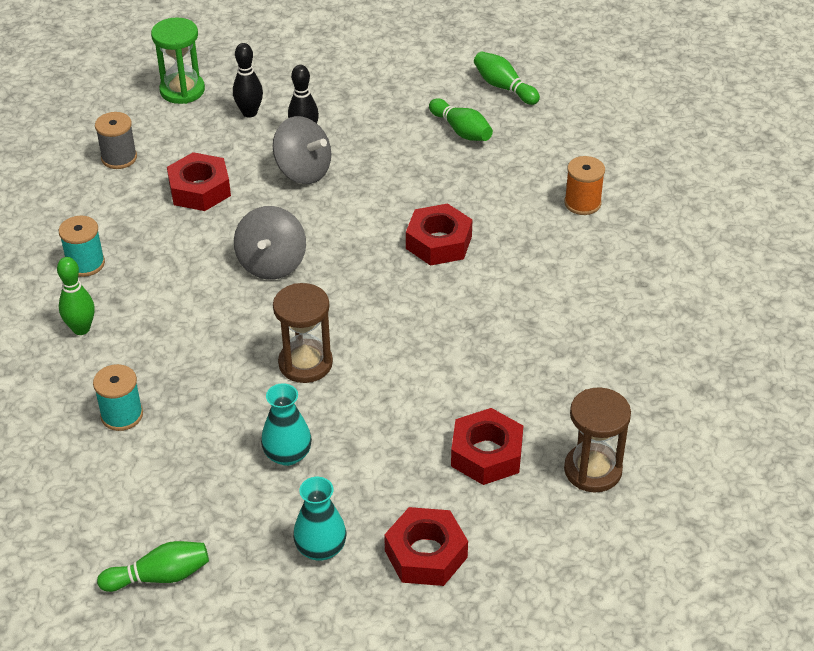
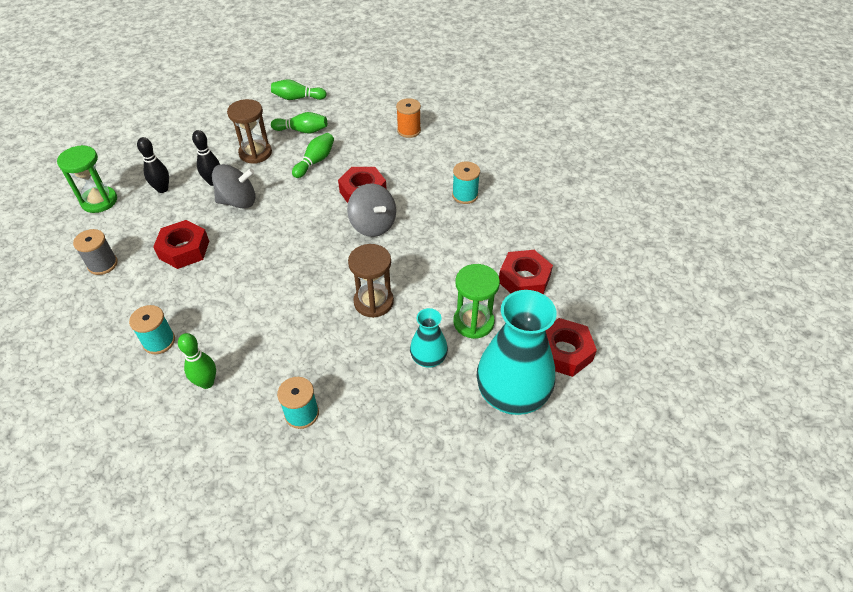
camera: 45 degrees left, 5 degrees up
(159, 576) = (449, 489): green bowling pin -> green bowling pin (315, 161)
(272, 264) = (284, 262): grey spinning top -> grey spinning top (373, 225)
(320, 548) = (512, 394): turquoise vase -> turquoise vase, size x1.95
(375, 455) = (473, 322): none -> green hourglass
(546, 320) = (465, 195): none -> turquoise spool
(592, 470) = (578, 250): brown hourglass -> brown hourglass (255, 153)

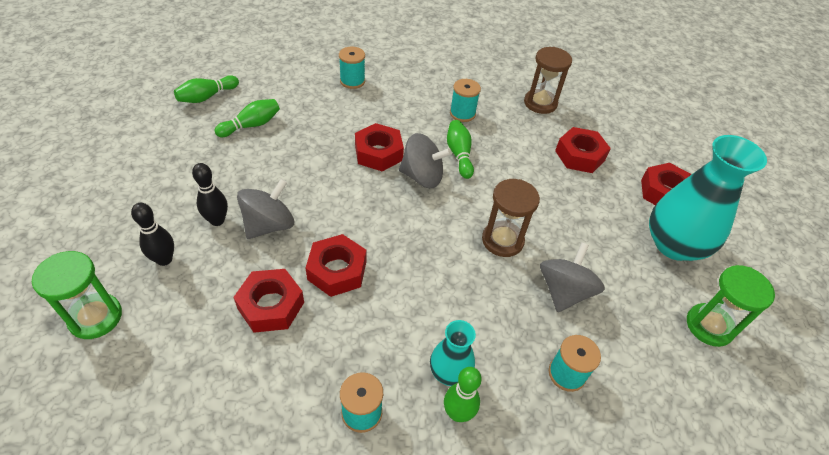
camera: 45 degrees left, 0 degrees up
(103, 264) = (192, 381): grey spool -> none
(243, 253) = (337, 270): none -> red nut
(255, 153) = (228, 169): brown hourglass -> brown hourglass (540, 103)
(315, 161) = (300, 148): green bowling pin -> green bowling pin (459, 155)
(372, 364) = (564, 291): none -> grey spinning top
(409, 130) = (352, 81): orange spool -> turquoise spool
(428, 358) = (595, 257): turquoise vase -> turquoise vase (450, 371)
(473, 322) = (588, 209): green hourglass -> green hourglass (709, 326)

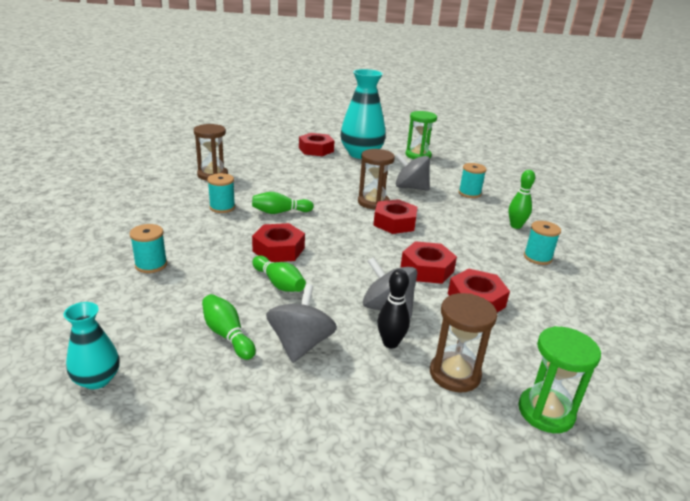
camera: 90 degrees left, 20 degrees down
(164, 259) = (455, 374): black bowling pin -> brown hourglass
(207, 97) = (154, 385): green bowling pin -> green bowling pin (279, 283)
(422, 177) = (309, 229): grey spinning top -> grey spinning top (300, 344)
(450, 371) = (489, 227): turquoise vase -> turquoise vase (97, 379)
(579, 155) = (280, 169): red nut -> red nut (394, 223)

